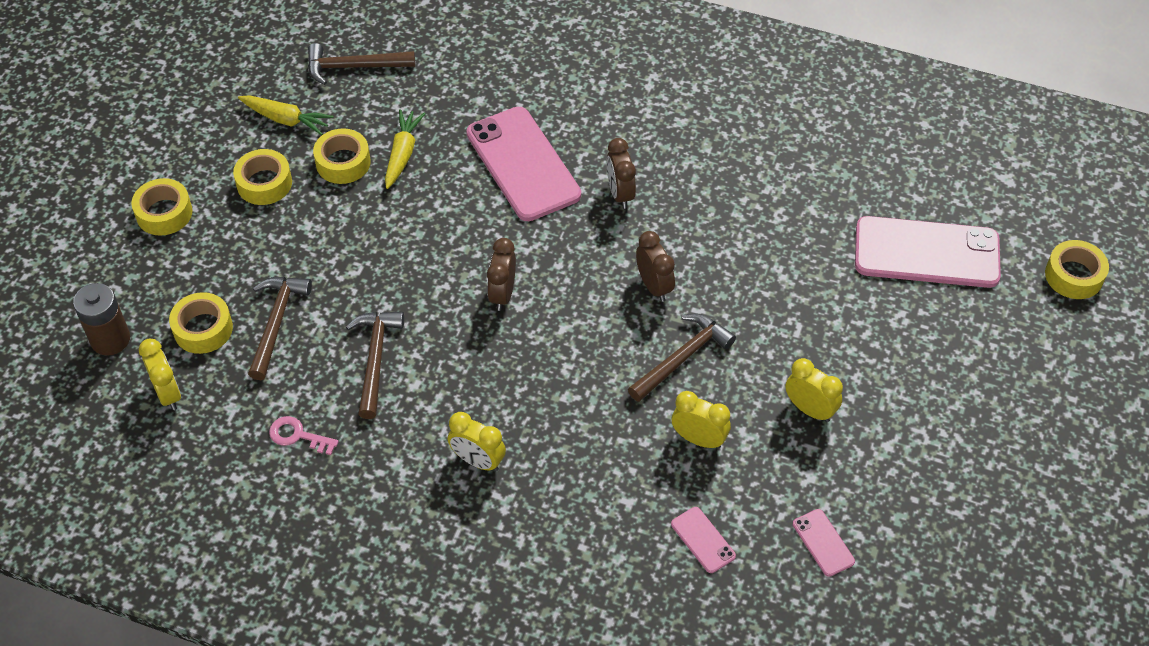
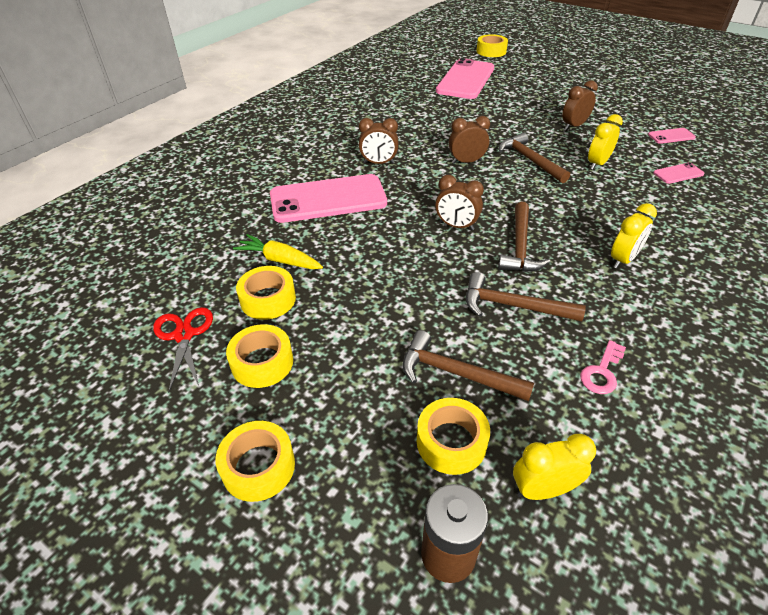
camera: 75 degrees left, 10 degrees down
(286, 120) = (184, 335): yellow carrot -> red scissors
(353, 67) = (151, 278): brown hammer -> brown hammer (520, 246)
(809, 409) = (574, 126): yellow clock -> brown clock

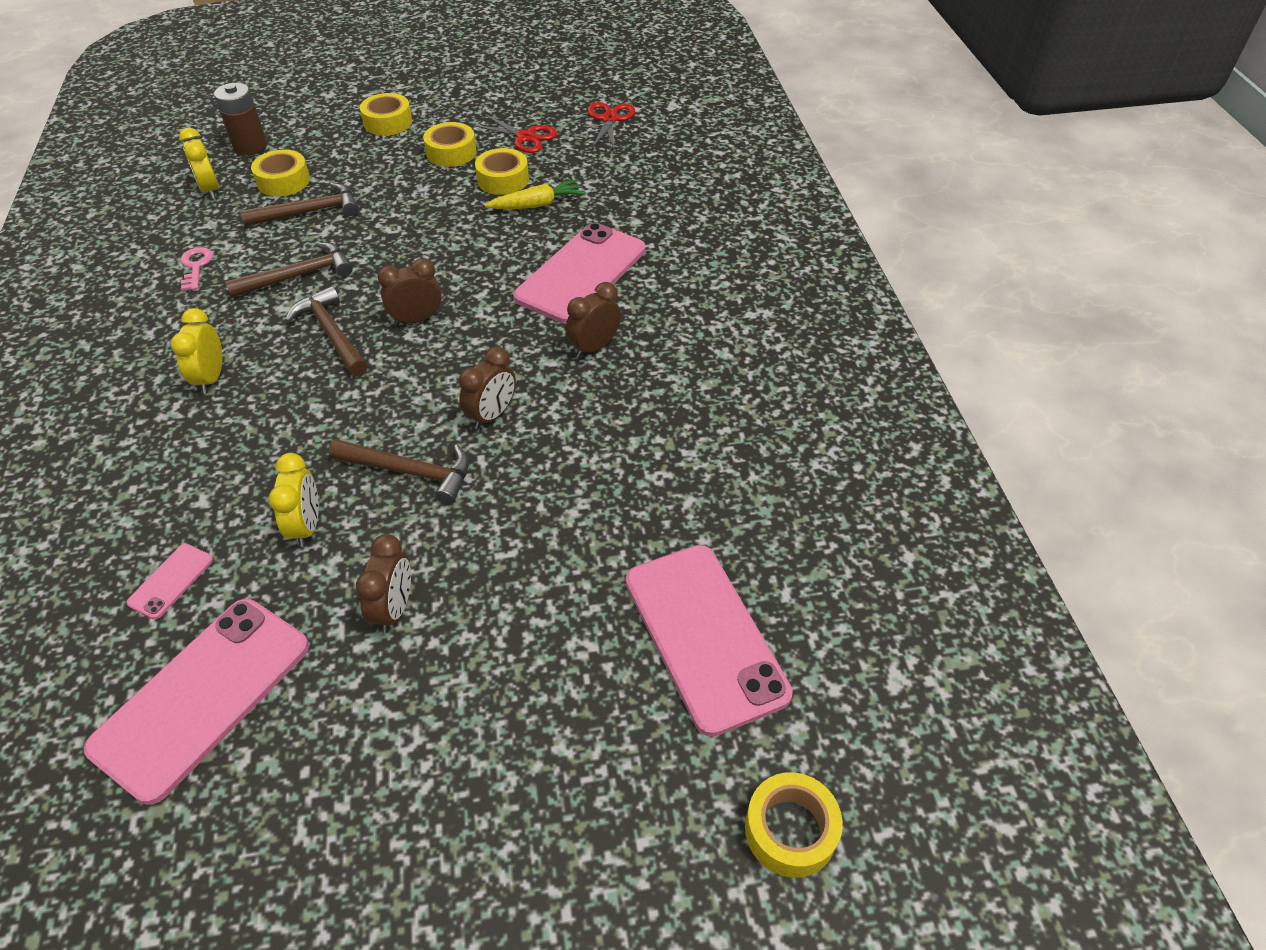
camera: 135 degrees right, 5 degrees up
(99, 306) = (610, 119): none -> red scissors
(543, 490) = (210, 190): yellow clock -> yellow clock turned 120 degrees clockwise
(671, 136) = (203, 696): pink phone -> pink phone, size x2.31

